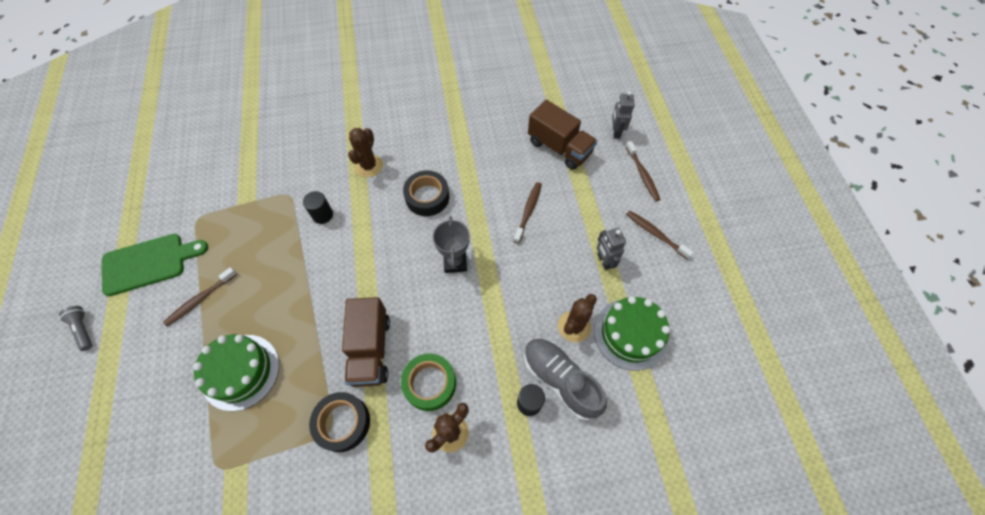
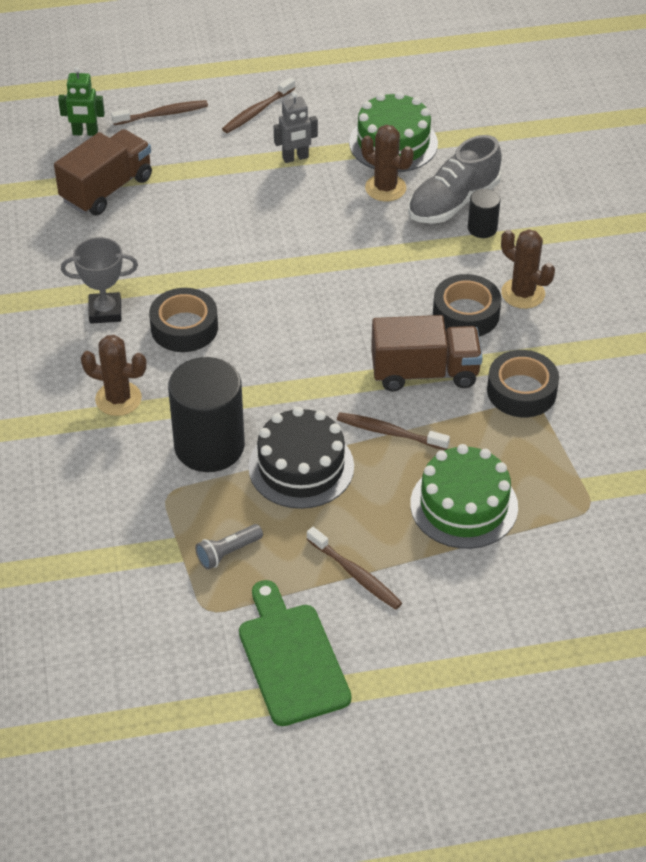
camera: 90 degrees left, 15 degrees down
(83, 329) = (410, 717): grey flashlight -> grey flashlight (228, 553)
(296, 267) = (301, 467): none -> black cake
(322, 215) = (209, 446): black cylinder -> black cylinder, size x2.10
(430, 384) = (466, 313): green tape -> black tape
(455, 262) = (295, 295): grey trophy -> grey trophy (105, 311)
(528, 211) = (216, 223): brown toothbrush -> brown toothbrush (389, 432)
(616, 132) = (85, 133): grey robot -> green robot

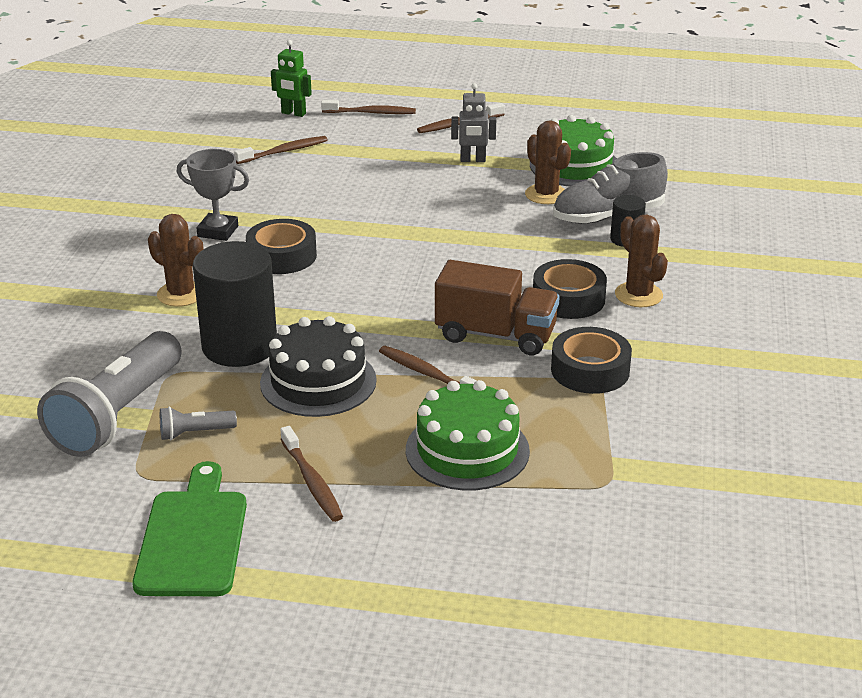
camera: 20 degrees right, 15 degrees down
(107, 189) = (284, 151): brown truck -> brown toothbrush
(148, 553) = (117, 415): none -> grey flashlight

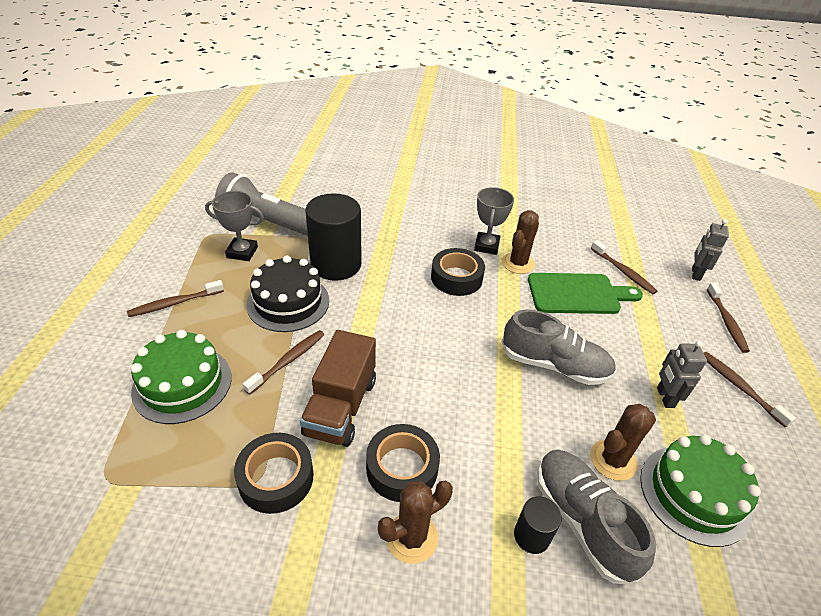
camera: 85 degrees right, 10 degrees up
(181, 294) = (401, 236): brown cactus -> brown cactus (518, 263)
(193, 537) = (141, 258): green cutting board -> green cutting board (578, 294)
(195, 433) = (242, 252): grey flashlight -> grey trophy
(293, 113) = (695, 274): green robot -> grey robot
(432, 209) = (554, 365): none -> grey shoe

